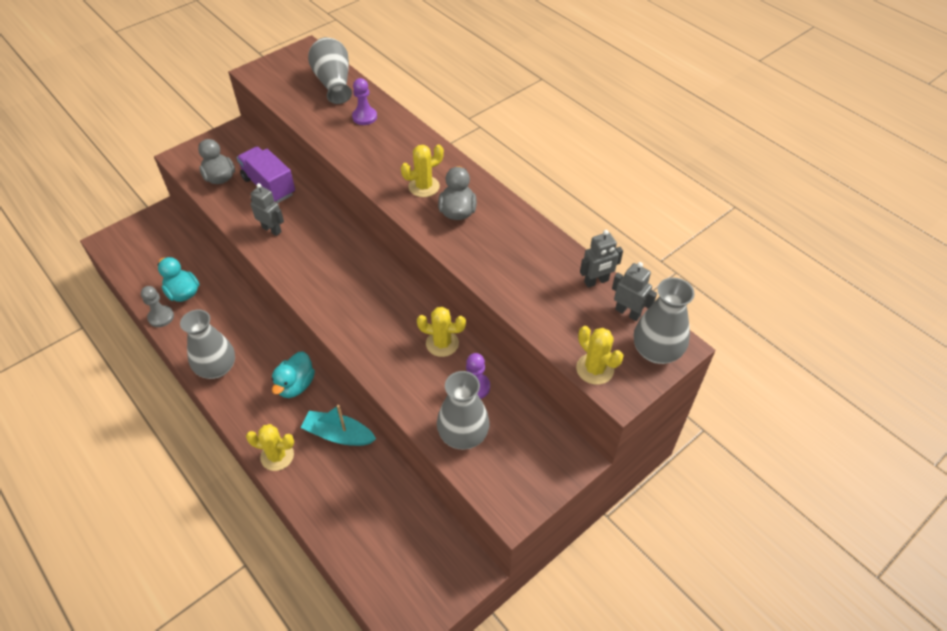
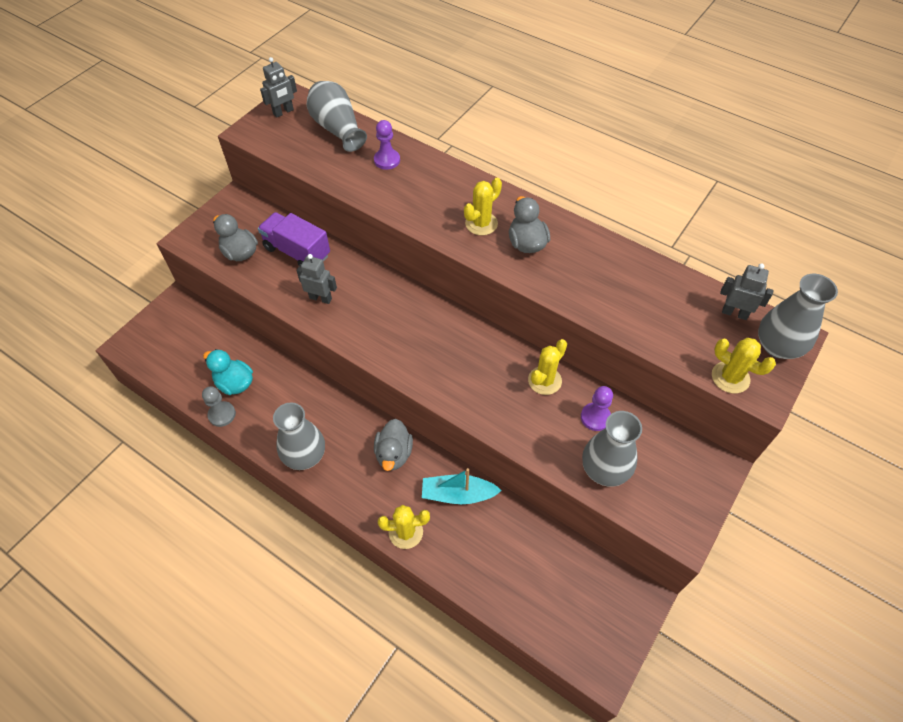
camera: 15 degrees left, 5 degrees up
(296, 385) = (394, 454): turquoise duck -> grey duck
(442, 343) = (544, 380): yellow cactus -> yellow cactus turned 45 degrees counterclockwise
(596, 281) = (691, 288): grey robot -> grey robot (283, 112)

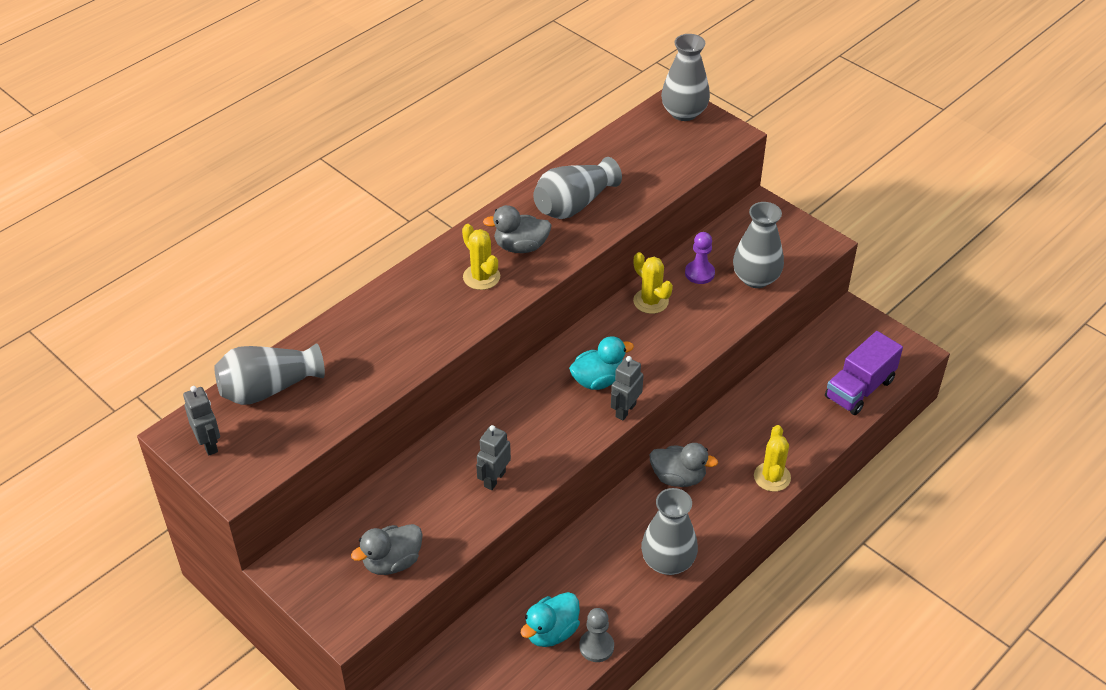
camera: 80 degrees left, 10 degrees down
(297, 252) = (409, 499): purple truck -> purple truck (859, 389)
(387, 160) = (348, 345): purple pawn -> none
(437, 352) = (598, 380): none -> turquoise duck
(458, 494) = (734, 428): turquoise boat -> none
(596, 273) = (574, 204): none -> grey vase
(730, 377) = (712, 148): yellow cactus -> none
(734, 313) = (643, 128): grey robot -> grey robot (625, 410)

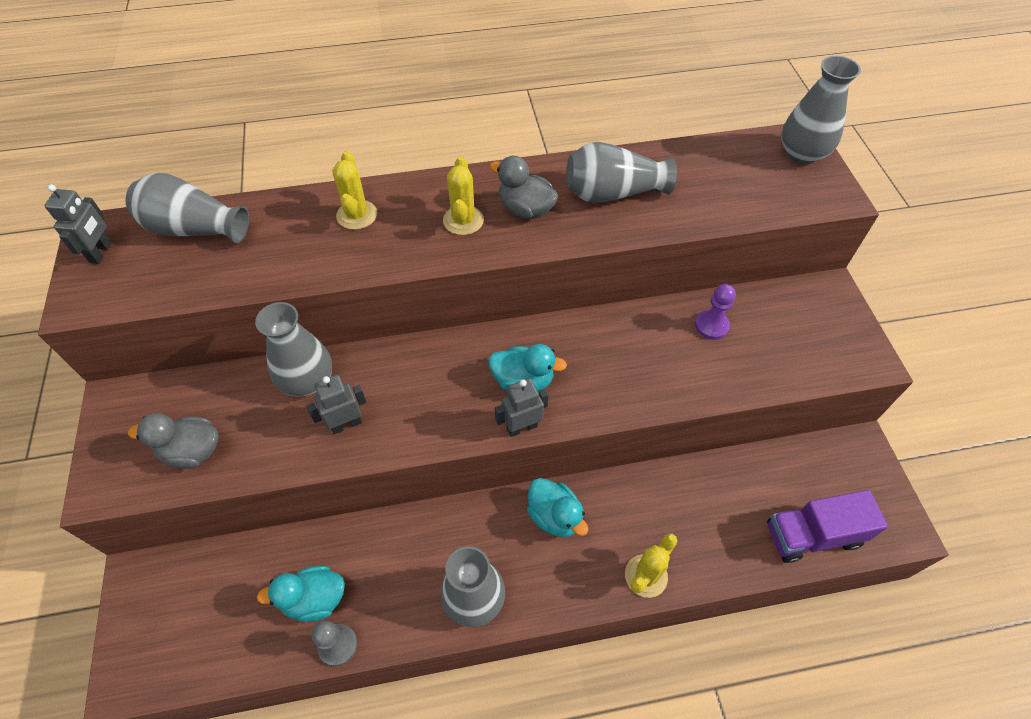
camera: 35 degrees right, 10 degrees up
(650, 301) = (639, 328): yellow cactus -> yellow cactus (357, 215)
(678, 477) = (555, 516): grey duck -> turquoise duck
(756, 278) = (767, 361): grey vase -> grey vase (307, 380)

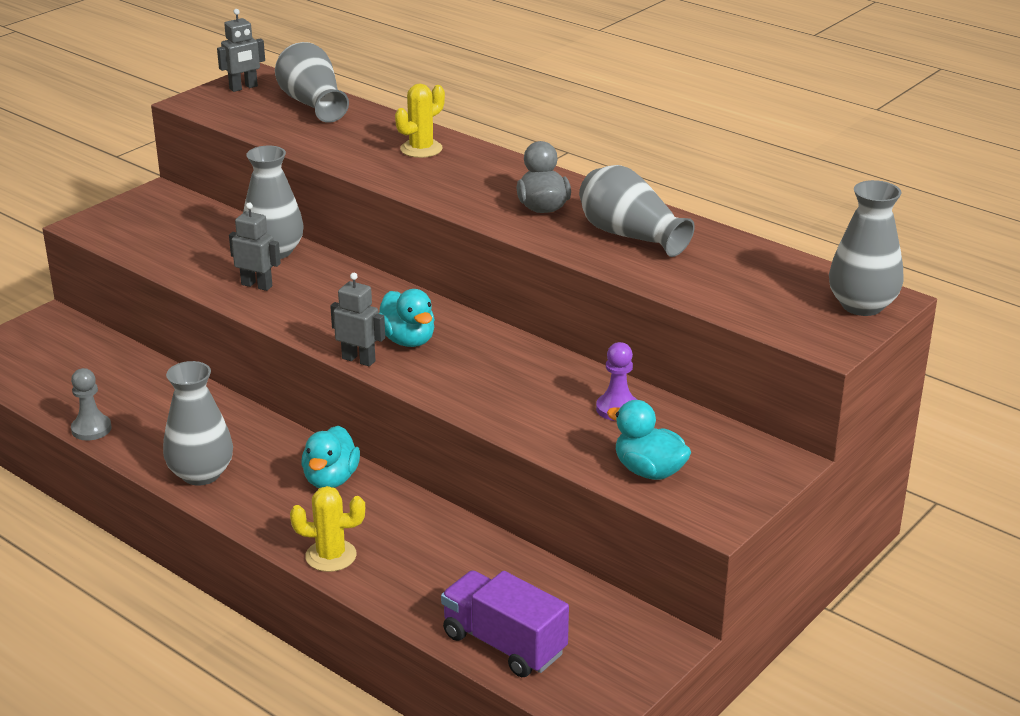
camera: 50 degrees right, 25 degrees down
(192, 451) = (155, 240): grey duck -> none
(314, 599) = (116, 400): turquoise duck -> turquoise duck (649, 471)
(463, 220) = (485, 189): yellow cactus -> none

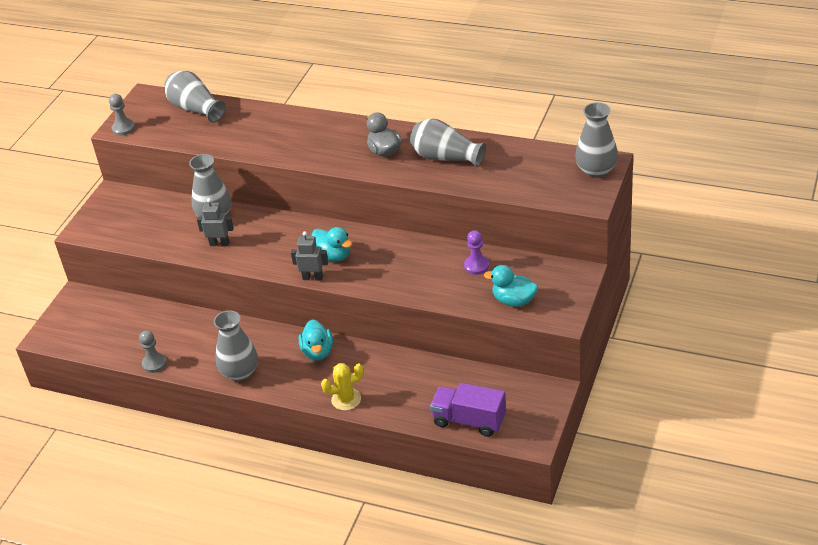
camera: 15 degrees left, 10 degrees up
(201, 104) = (123, 128): none -> grey pawn
(243, 87) = (142, 107): grey robot -> none
(421, 149) = (286, 126): yellow cactus -> none

